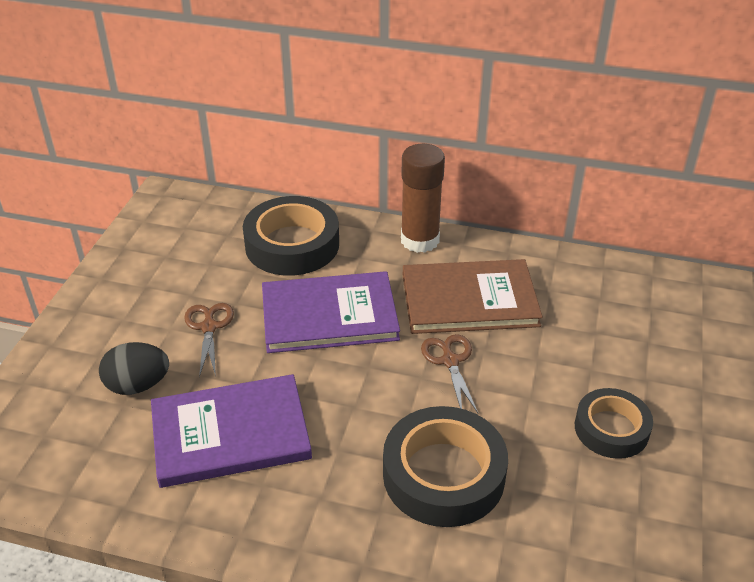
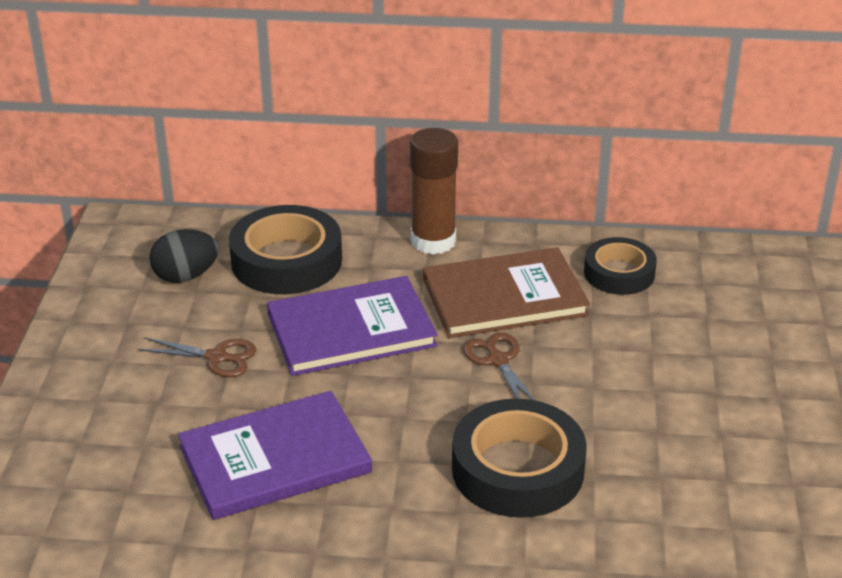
camera: 10 degrees left, 5 degrees down
(138, 385) = (153, 425): black egg -> black egg (186, 276)
(209, 327) = (216, 357): brown scissors -> brown scissors turned 120 degrees clockwise
(611, 429) = (684, 405): black tape -> black tape (619, 273)

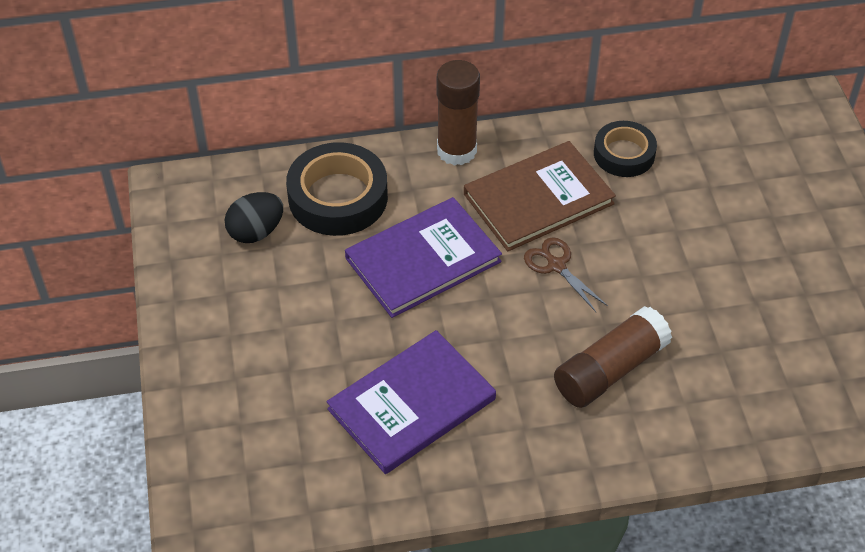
camera: 15 degrees left, 15 degrees up
(216, 357) = (320, 312): brown scissors -> none
(517, 469) = (610, 370): black tape -> brown glue stick

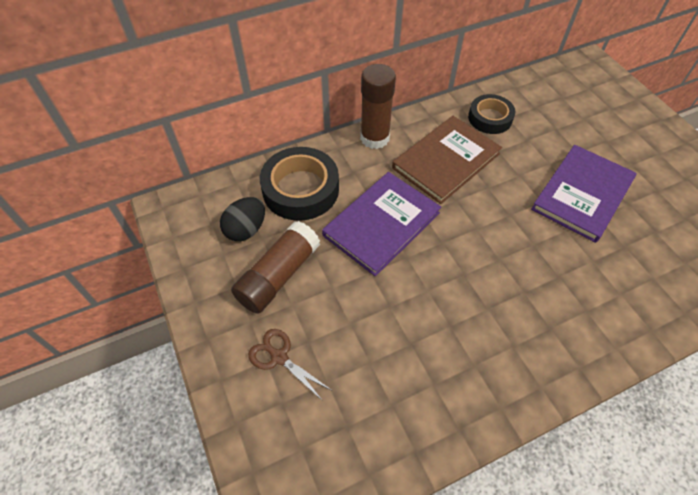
camera: 15 degrees left, 5 degrees up
(411, 404) = (418, 347): purple book -> purple book (582, 194)
(556, 266) = (480, 207): brown scissors -> brown scissors (279, 357)
(610, 370) = (555, 280): brown glue stick -> brown glue stick (278, 275)

